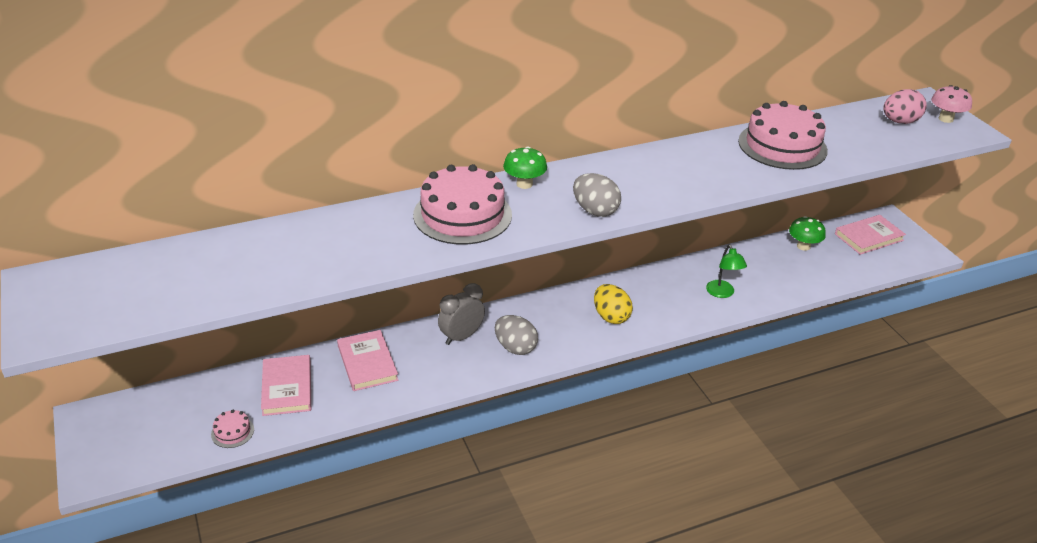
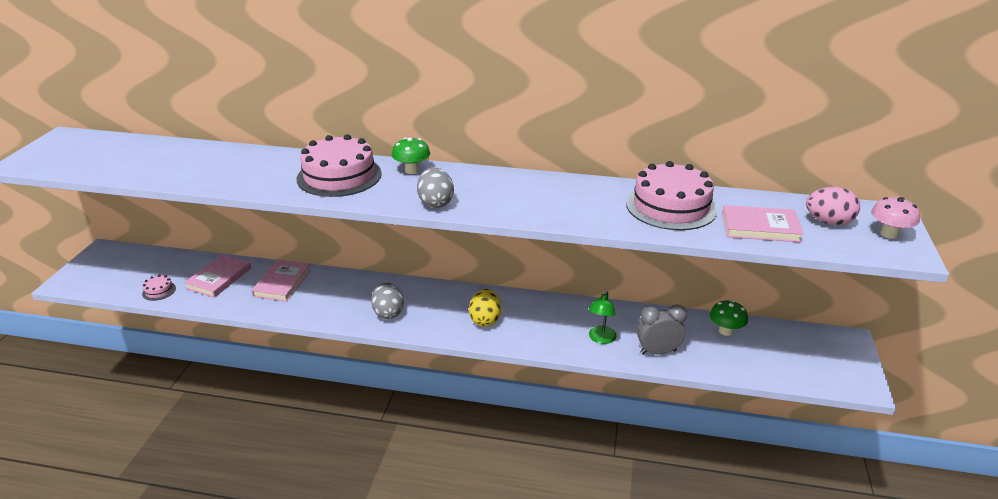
camera: 35 degrees right, 5 degrees down
(461, 336) = (361, 290): grey clock -> grey clock (658, 352)
(868, 237) = (806, 347): pink book -> pink book (760, 227)

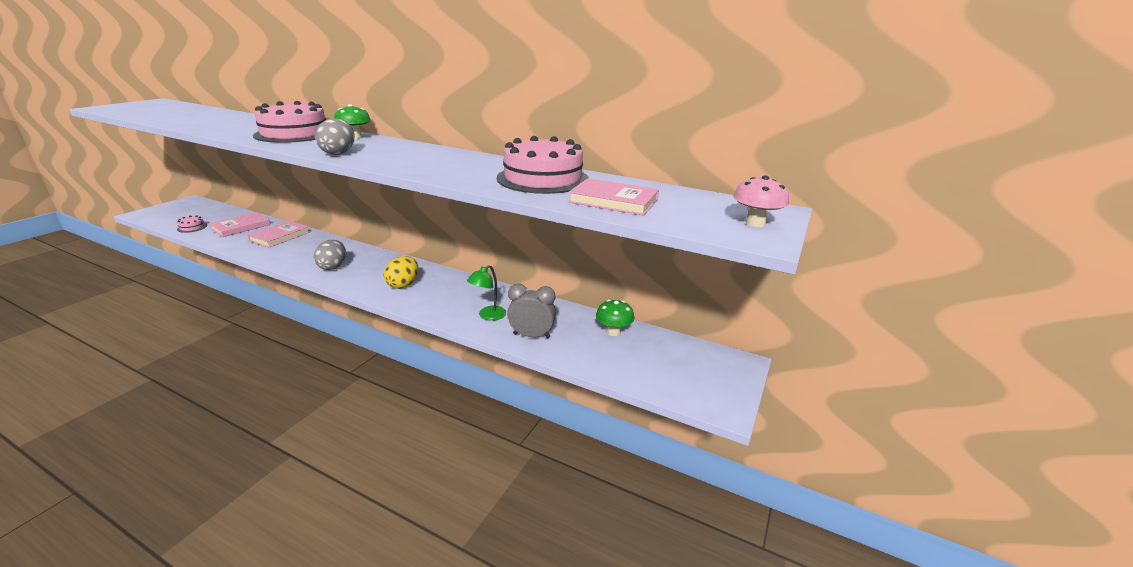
camera: 15 degrees right, 5 degrees down
(828, 222) = (694, 207): pink egg -> none

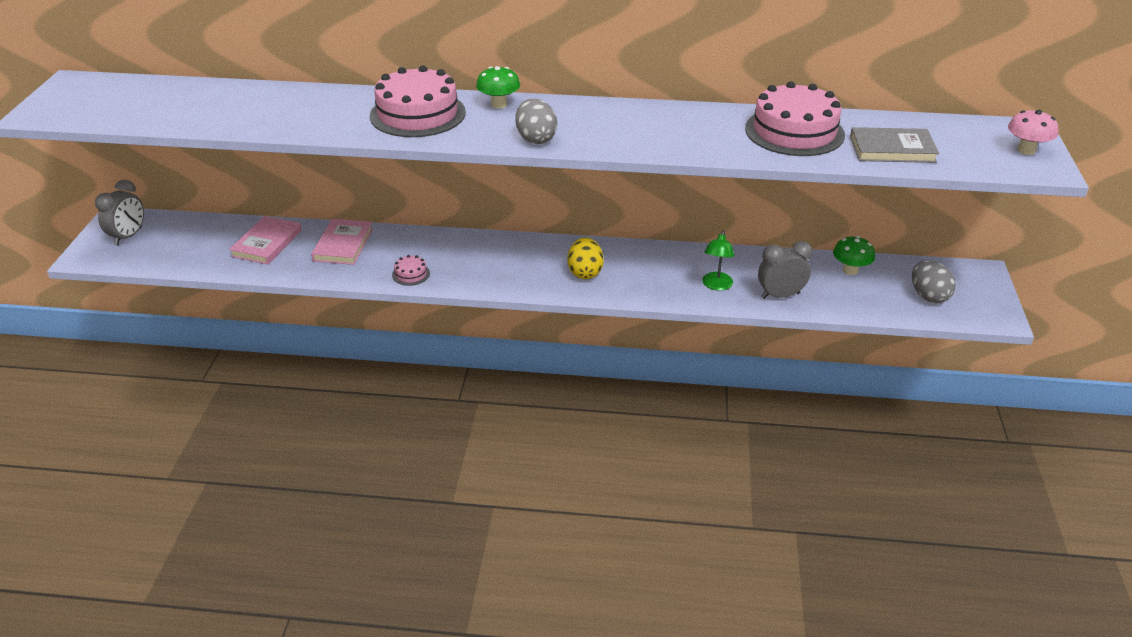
camera: 20 degrees left, 10 degrees up
(179, 209) = (128, 236): none -> grey clock
(192, 227) = (200, 260): pink cake -> pink cake (411, 274)
(333, 267) = (474, 270): grey egg -> grey egg (928, 296)
(613, 201) = (892, 149): pink book -> grey book

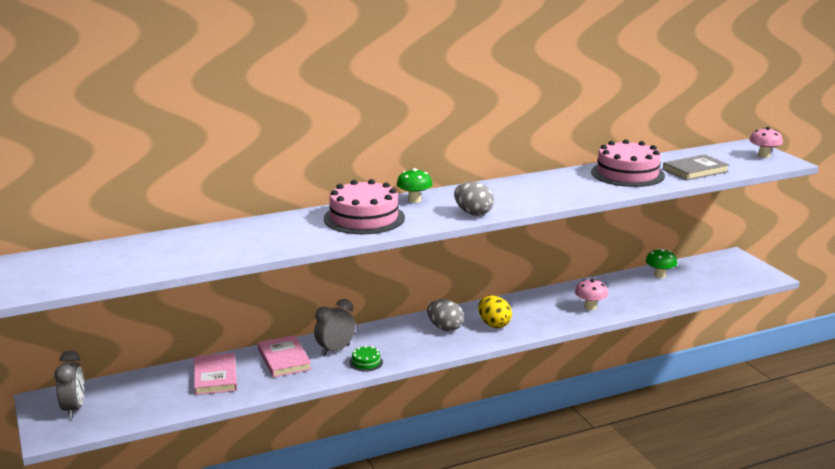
camera: 30 degrees left, 15 degrees down
(411, 274) = (366, 362): pink cake -> green cake
(716, 285) = (590, 307): green lamp -> pink mushroom
(780, 295) = (636, 301): grey clock -> grey clock (335, 350)
(928, 296) = (720, 276): grey egg -> grey egg (445, 328)

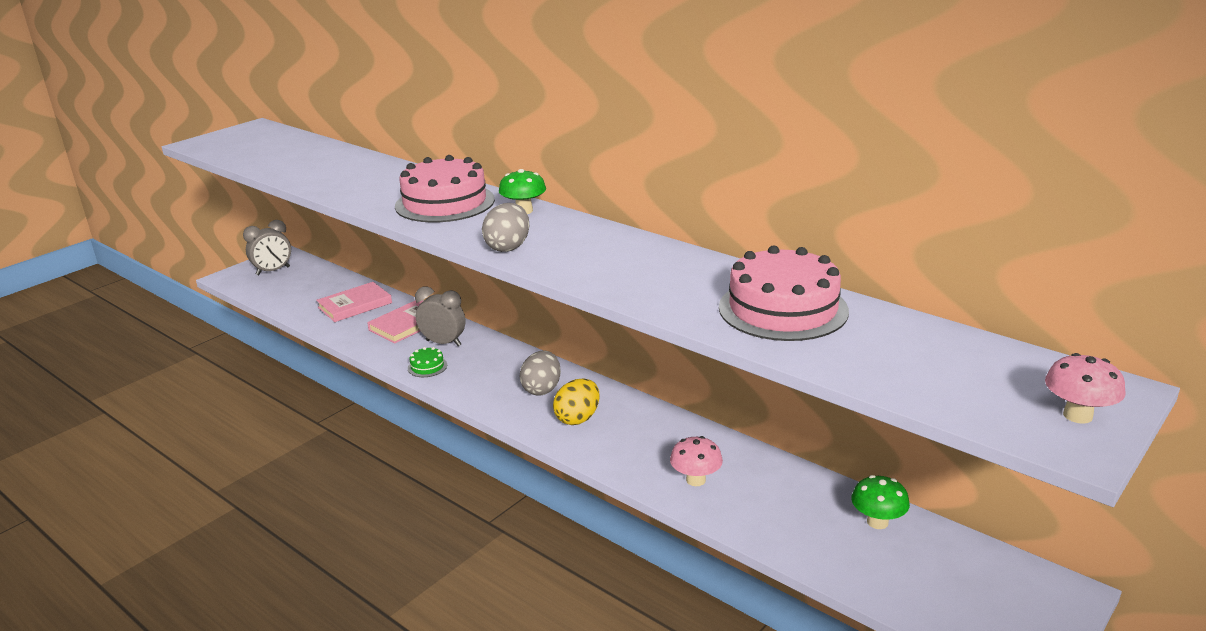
camera: 65 degrees right, 5 degrees up
(695, 170) = (878, 360): grey book -> none

